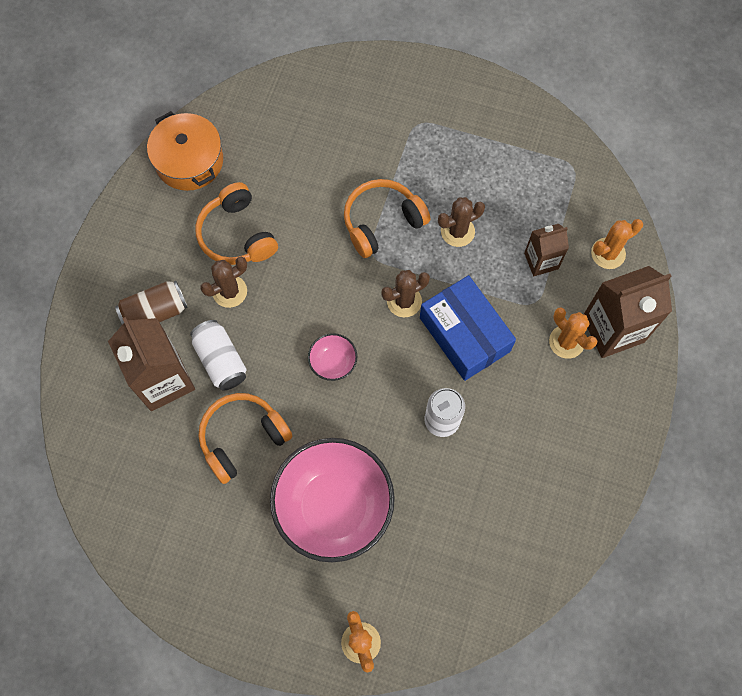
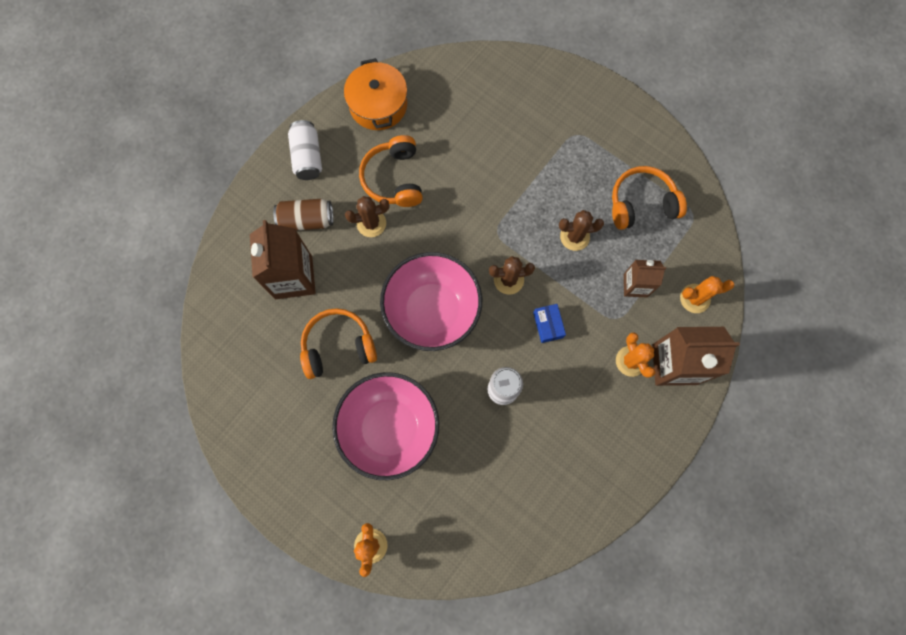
camera: 20 degrees right, 5 degrees up
(221, 360) = (344, 277): white can -> white can (308, 157)
(333, 363) = (432, 311): pink bowl -> pink bowl, size x2.31
(382, 222) = (515, 208): orange headphones -> orange headphones (641, 204)
(464, 334) = (548, 325): blue box -> blue box, size x0.47

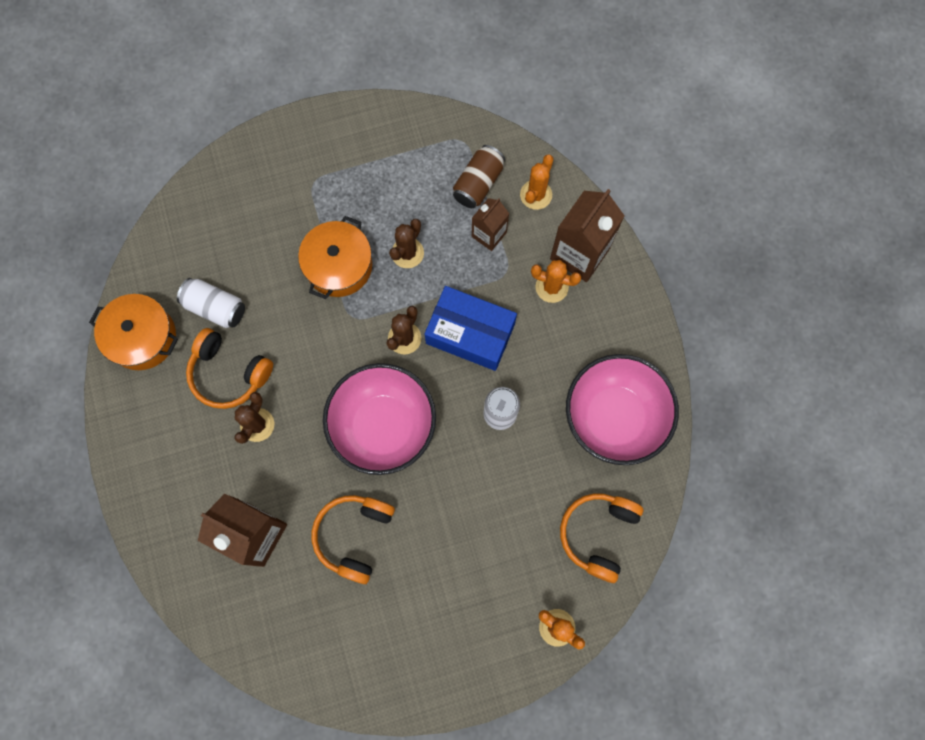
camera: 55 degrees left, 0 degrees up
(306, 220) = (207, 484): brown can -> brown can (478, 183)
(308, 157) = (143, 440): white can -> white can (215, 307)
(389, 428) = (464, 539): pink bowl -> pink bowl (614, 417)
(528, 196) = (339, 266): none -> orange pot
(548, 325) = (470, 333): blue box -> blue box, size x2.14
(641, 204) = (420, 175): orange headphones -> orange headphones (598, 534)

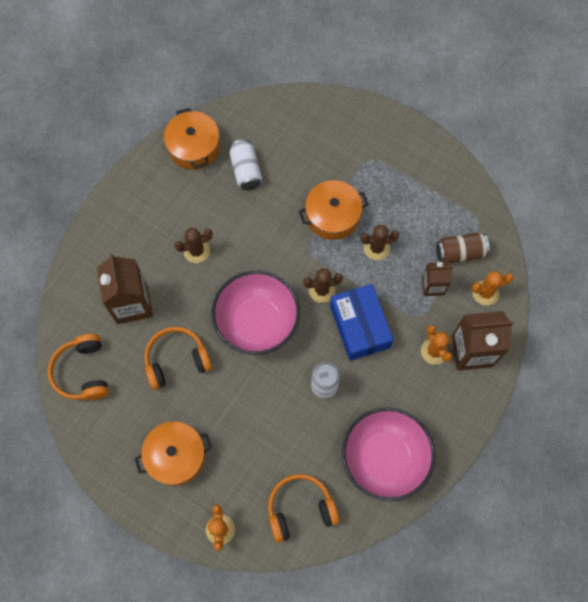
camera: 50 degrees right, 5 degrees down
(229, 373) = (213, 210): orange headphones -> orange headphones (83, 372)
(450, 614) = (176, 456): none -> orange pot

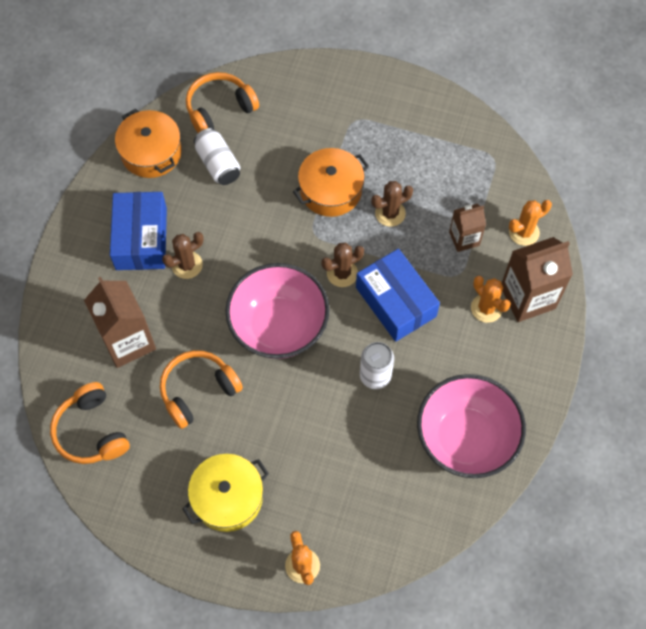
camera: 15 degrees left, 5 degrees down
(166, 219) = (141, 238): none -> blue box
(176, 456) = (228, 497): orange pot -> yellow pot
(300, 509) = (387, 518): orange headphones -> orange headphones (219, 109)
(460, 253) = (483, 196): brown can -> none

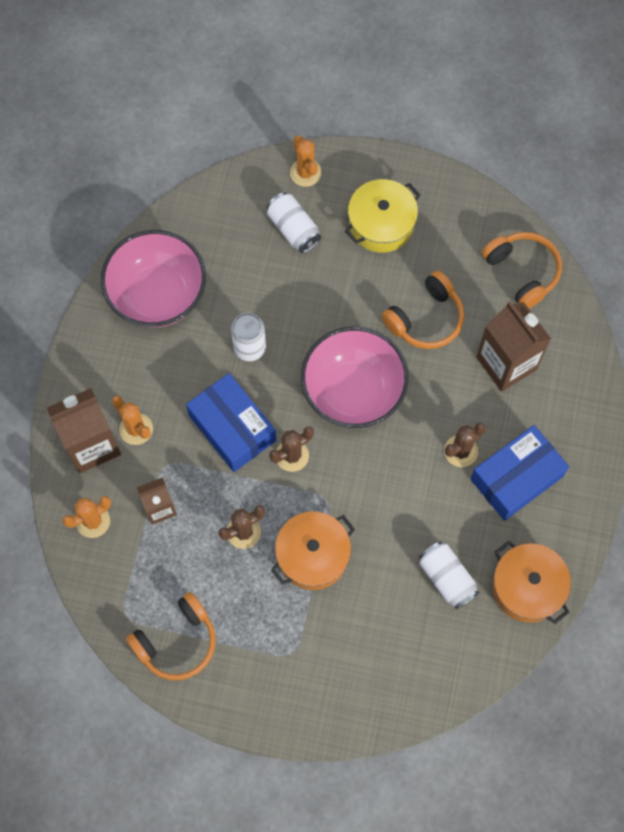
camera: 175 degrees right, 5 degrees up
(141, 238) = (516, 478): blue box -> blue box turned 60 degrees clockwise
(219, 109) = (457, 654): orange headphones -> orange headphones (177, 642)
(321, 499) = (293, 229): none -> white can

